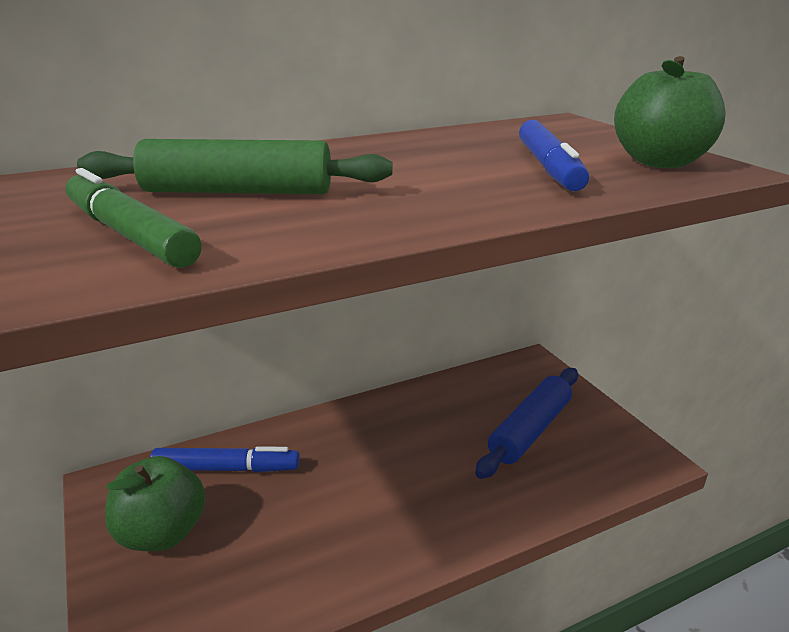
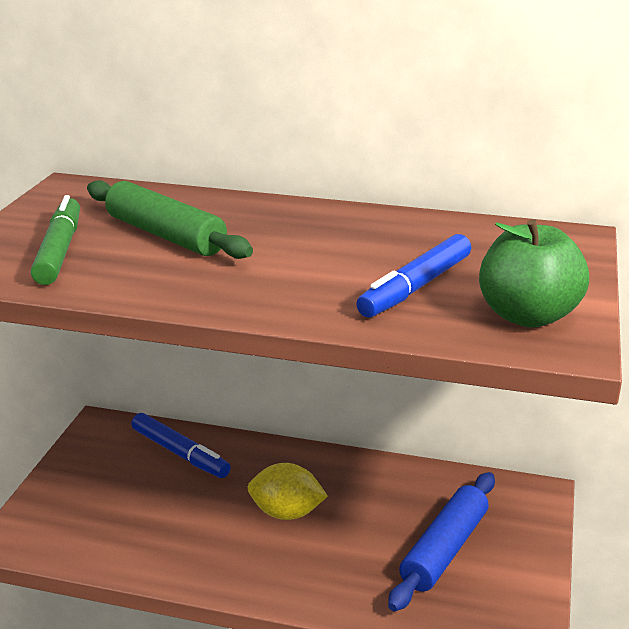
camera: 40 degrees right, 0 degrees up
(162, 533) = (100, 475): green apple -> none
(385, 468) = (286, 513): none -> yellow lemon
(530, 430) = (444, 550): blue rolling pin -> blue rolling pin turned 45 degrees counterclockwise

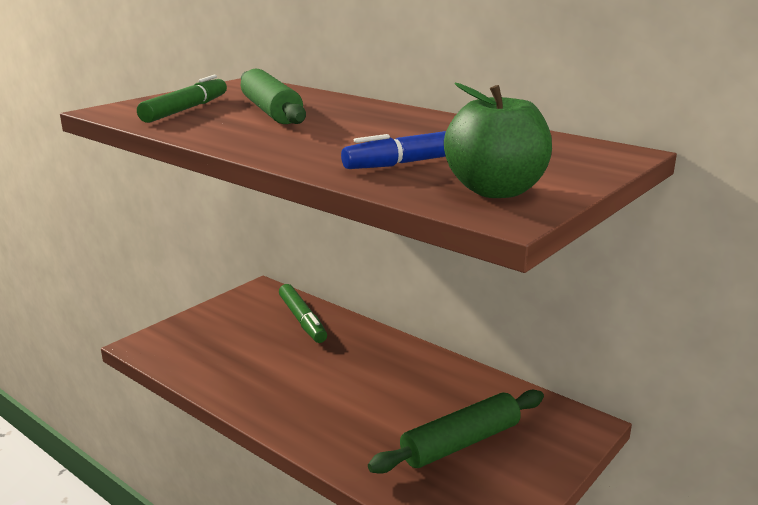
camera: 25 degrees right, 5 degrees down
(180, 453) = (302, 320): blue marker -> green marker
(286, 513) = (349, 380): yellow lemon -> none
(444, 550) = (461, 443): blue rolling pin -> green rolling pin

